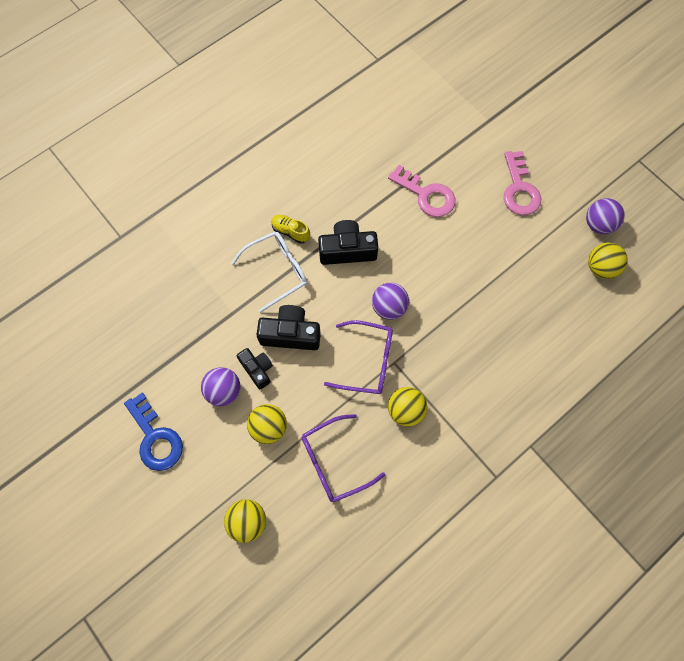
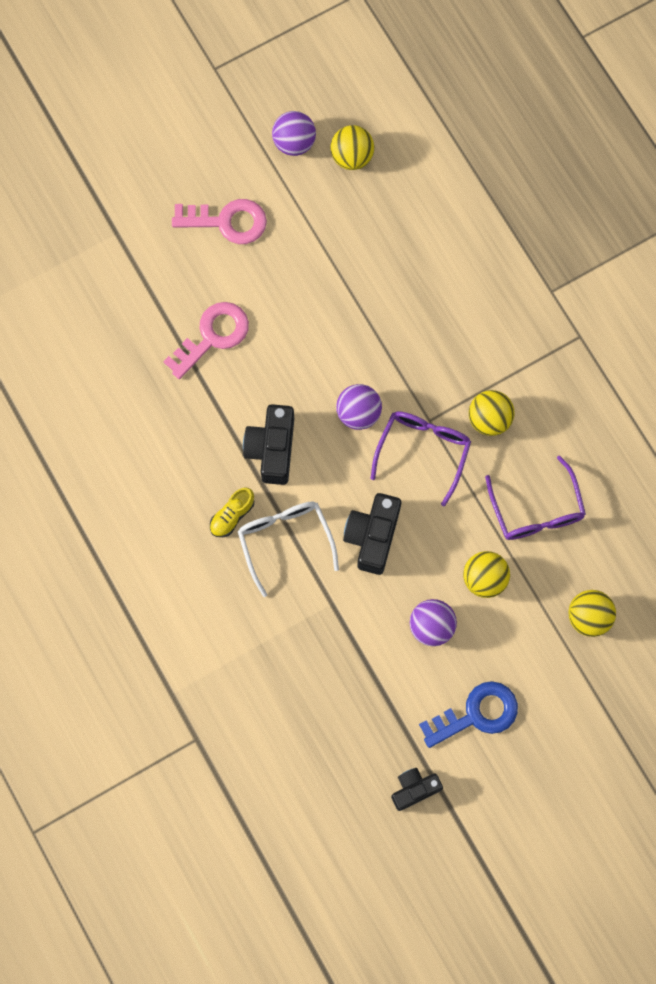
camera: 80 degrees left, 5 degrees up
(257, 369) = (411, 582): black camera -> black camera (414, 789)

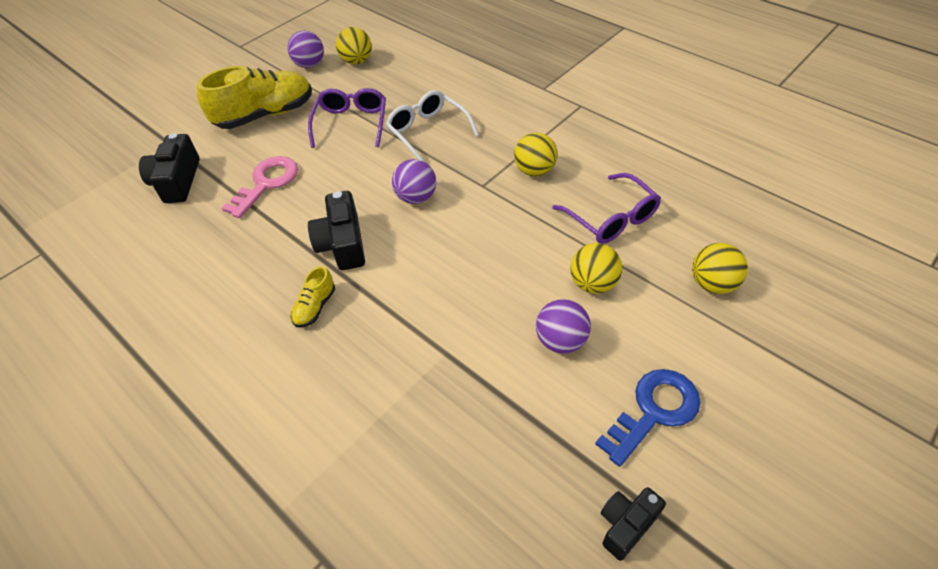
camera: 15 degrees left, 25 degrees down
(227, 221) = (265, 115): pink key -> yellow shoe
(285, 540) = (377, 312): white glasses -> white glasses (427, 132)
(372, 536) = (466, 282): black camera -> black camera (177, 181)
(423, 451) = (486, 207): purple glasses -> purple glasses (351, 123)

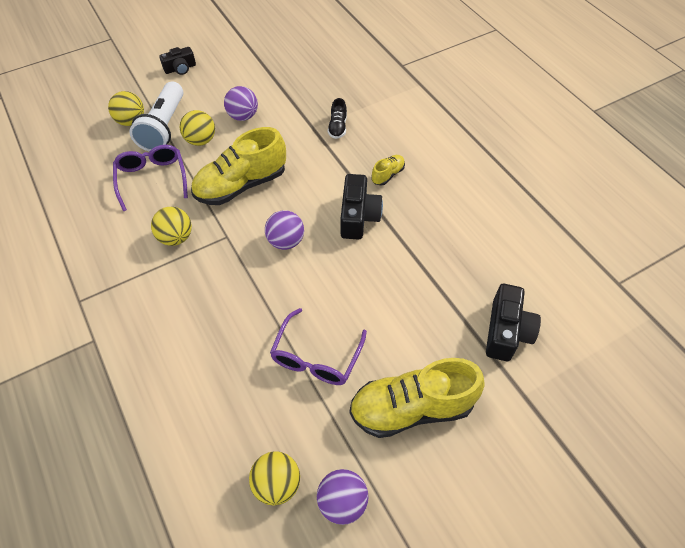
camera: 165 degrees left, 5 degrees up
(267, 183) = (415, 300): pink key -> none
(407, 364) = (337, 127): none -> black shoe
(427, 132) = (243, 316): white glasses -> none
(500, 241) = (241, 185): none -> yellow shoe
(626, 525) = (264, 46): black camera -> black camera (180, 68)
(654, 411) = (219, 76): blue key -> none
(659, 288) = (164, 127): none -> white flashlight

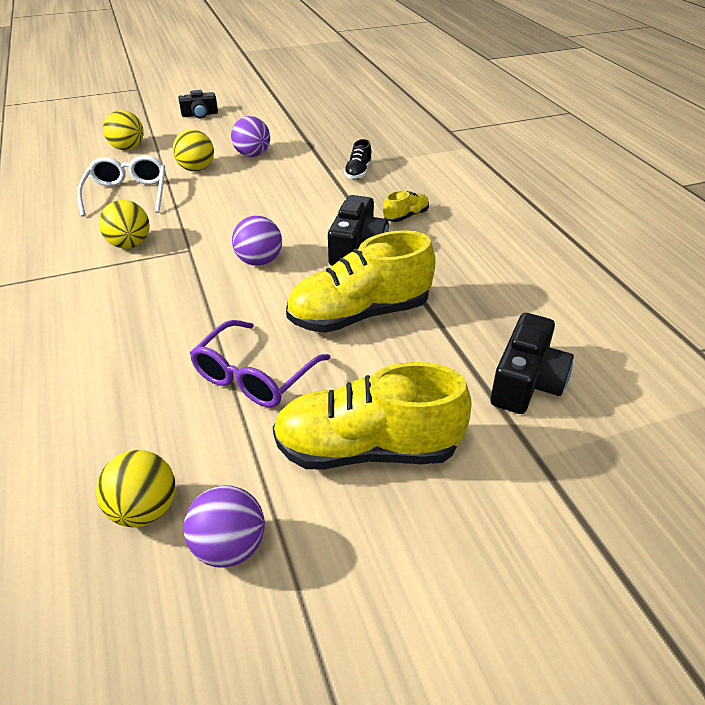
camera: 10 degrees right, 15 degrees down
(152, 179) = (127, 194): purple glasses -> white glasses
(164, 127) = (161, 156): white flashlight -> none
(241, 185) = (226, 208): yellow shoe -> yellow shoe (359, 315)

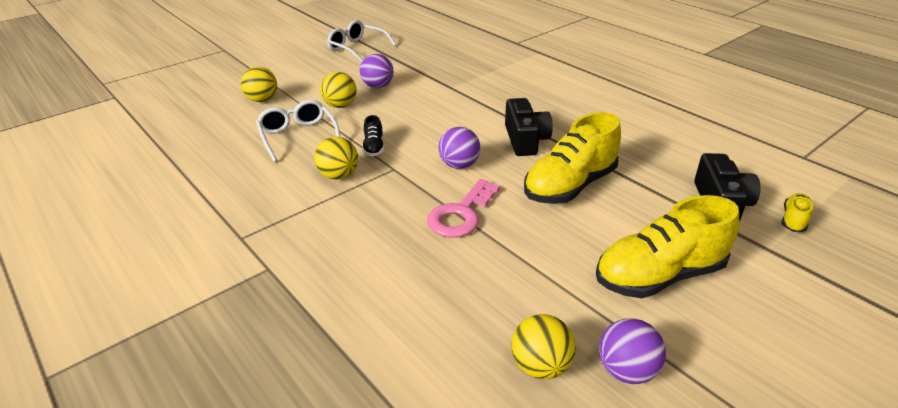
camera: 20 degrees left, 5 degrees down
(200, 114) = (302, 62): black camera -> none
(213, 317) = (461, 214): none -> pink key
(254, 376) = (533, 248): purple glasses -> none
(268, 108) = (357, 48): none -> white glasses
(358, 172) = (475, 84): black shoe -> black shoe (374, 148)
(406, 216) = (540, 109): yellow shoe -> yellow shoe (794, 220)

